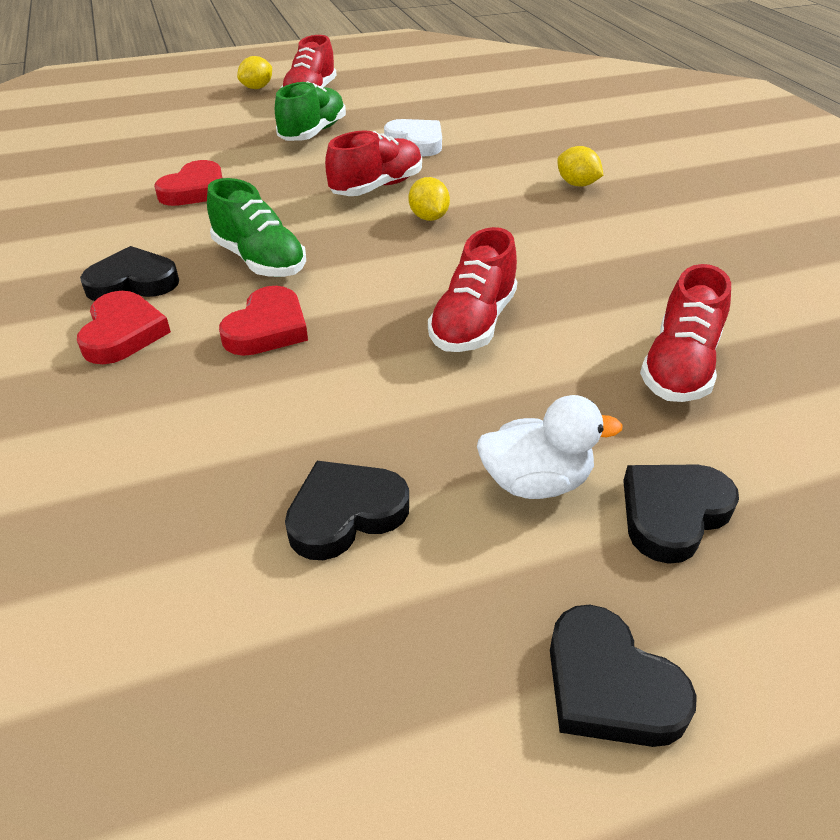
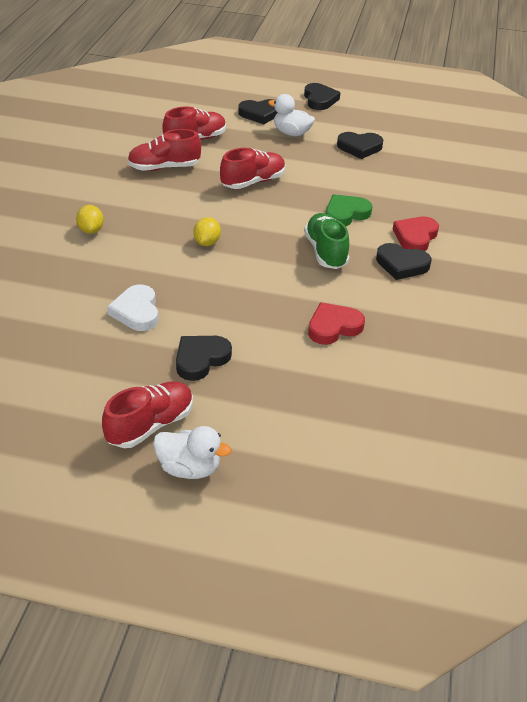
camera: 150 degrees left, 0 degrees up
(257, 88) = (189, 468): yellow lemon -> white duck
(267, 328) = (346, 214): red heart -> green heart
(313, 133) = (201, 359): green shoe -> black heart
(377, 187) = (211, 278): red shoe -> red shoe (164, 167)

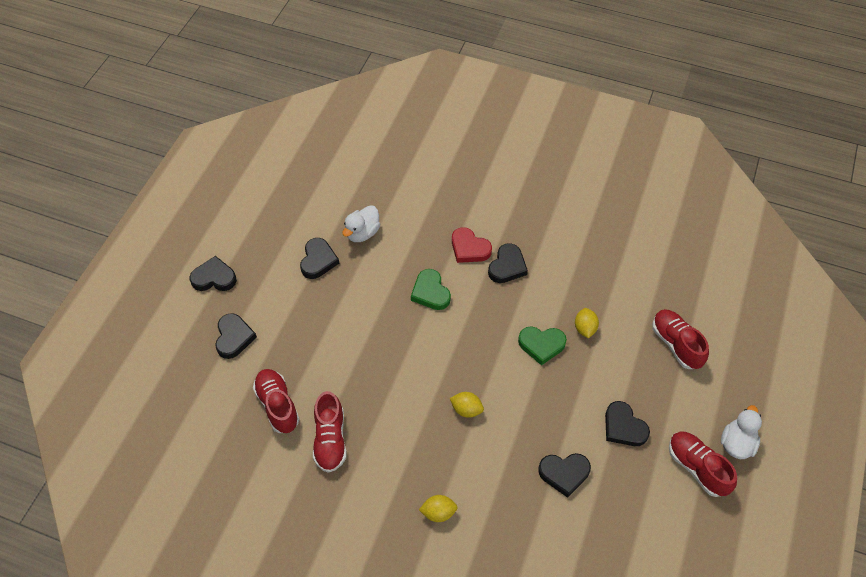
camera: 80 degrees left, 15 degrees up
(136, 311) = (564, 473): white heart -> black heart
(253, 182) = (368, 360): red shoe -> red shoe (676, 344)
(291, 133) = (280, 314): white duck -> white duck (362, 233)
(300, 292) = (541, 345): none -> green heart
(326, 252) = (486, 317): green shoe -> none
(333, 327) = (585, 328): red heart -> yellow lemon

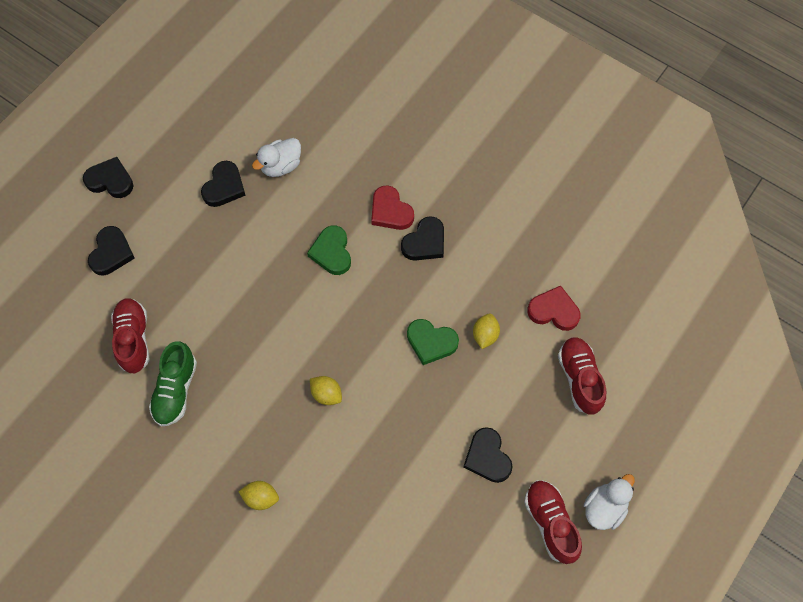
camera: 15 degrees right, 10 degrees up
(330, 439) = (176, 390): red shoe -> green shoe
(564, 473) = (405, 491): black heart -> none
(634, 296) = (553, 311): none -> red heart

